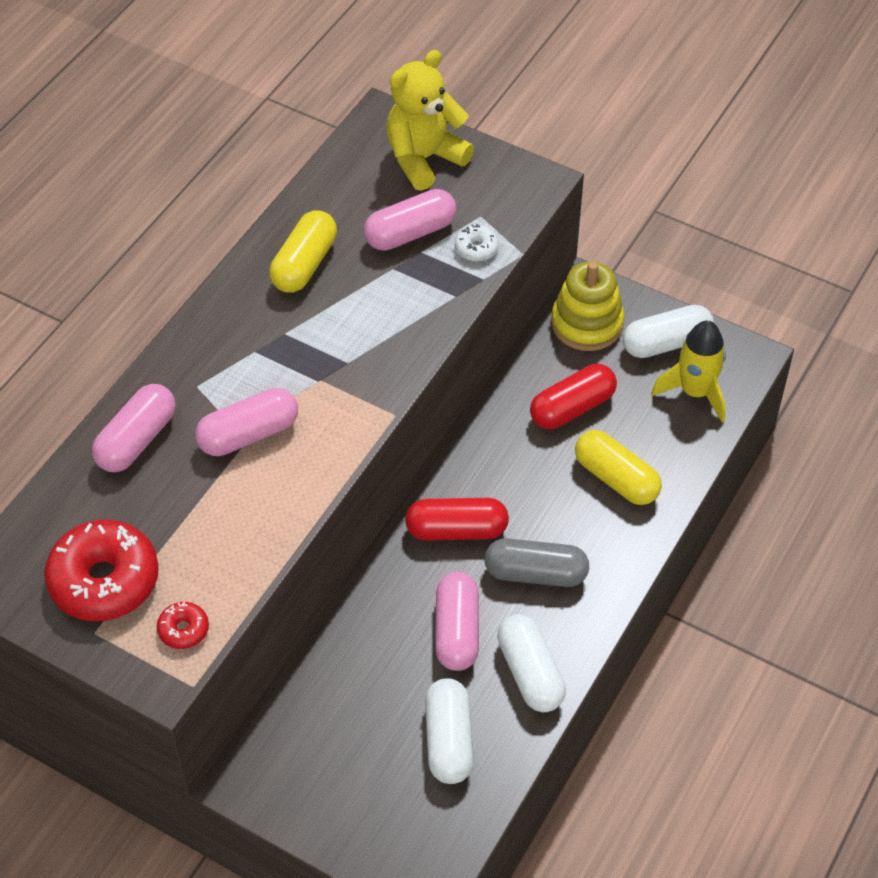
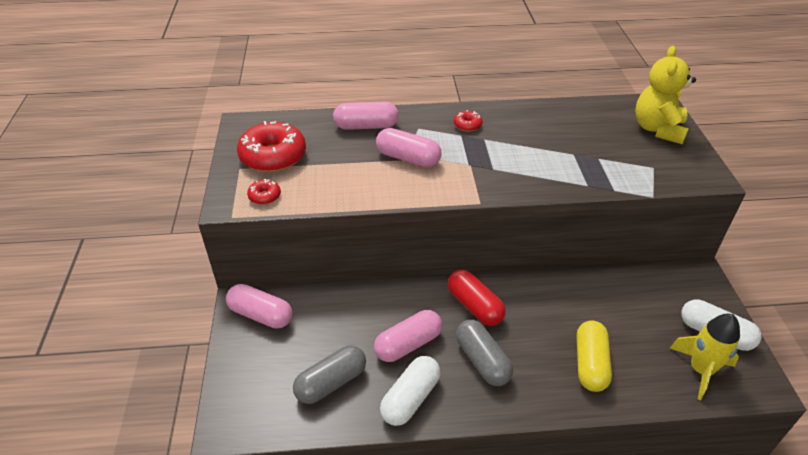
camera: 55 degrees right, 10 degrees down
(241, 331) = (467, 125): none -> red donut
(304, 264) = (534, 124): yellow capsule -> none
(410, 233) = (604, 148): pink capsule -> pink capsule (261, 315)
(424, 159) = (658, 129): yellow teddy bear -> yellow teddy bear turned 90 degrees counterclockwise
(448, 740) = (331, 382): white capsule -> grey capsule
(476, 248) = (630, 177): white donut -> none
(572, 408) = (613, 313): red capsule -> none
(587, 323) = (677, 287): yellow stacking toy -> none

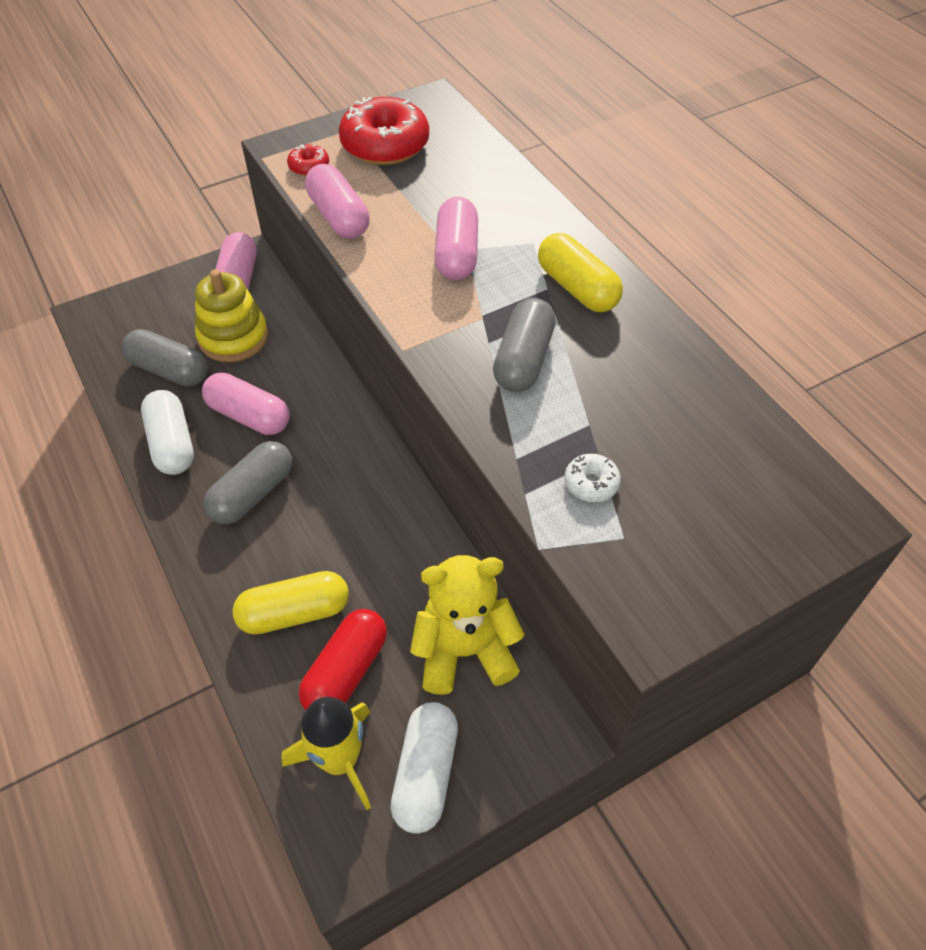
camera: 65 degrees right, 10 degrees up
(322, 333) = (233, 337): none -> yellow stacking toy
(366, 126) = (501, 195): pink capsule -> pink capsule (339, 217)
(410, 398) = (172, 444): white capsule -> white capsule turned 60 degrees clockwise
(467, 125) = (577, 288): red donut -> yellow capsule
(474, 306) = (340, 460): red capsule -> red capsule (346, 671)
(514, 160) = (523, 360): none -> grey capsule
(615, 166) = (591, 483): none -> white donut
(658, 129) = (750, 527): yellow teddy bear -> yellow teddy bear (464, 651)

